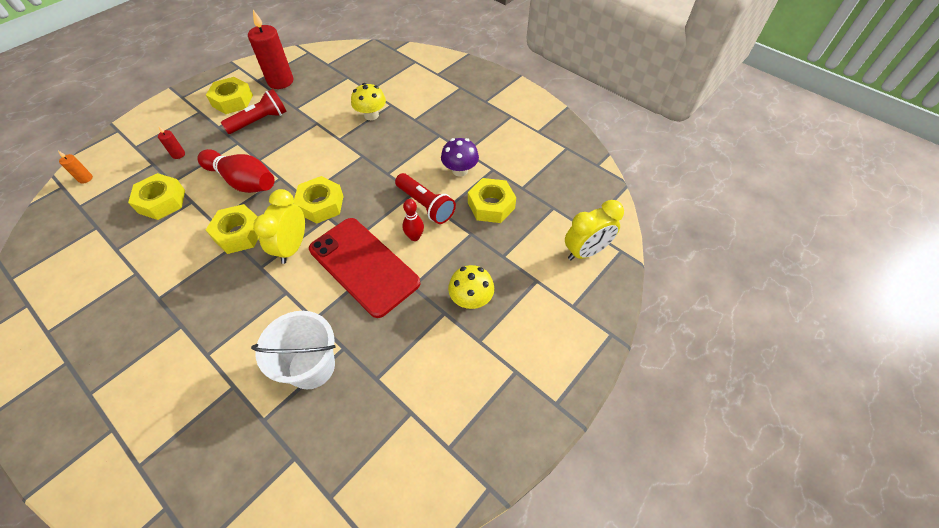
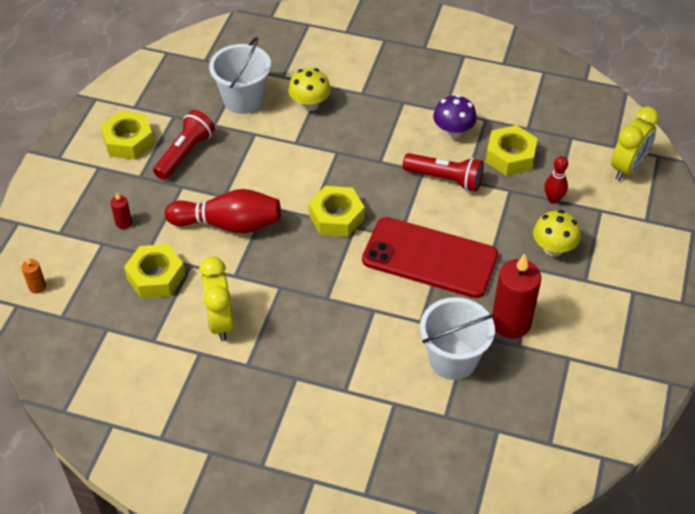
camera: 25 degrees left, 5 degrees down
(239, 234) = (275, 276): yellow nut -> none
(280, 81) = (166, 99): red candle -> red candle (511, 323)
(292, 247) = (343, 268): yellow clock -> yellow clock (220, 322)
(329, 97) = (243, 99): none -> white bucket
(414, 237) = (458, 213): red bowling pin -> red bowling pin (553, 199)

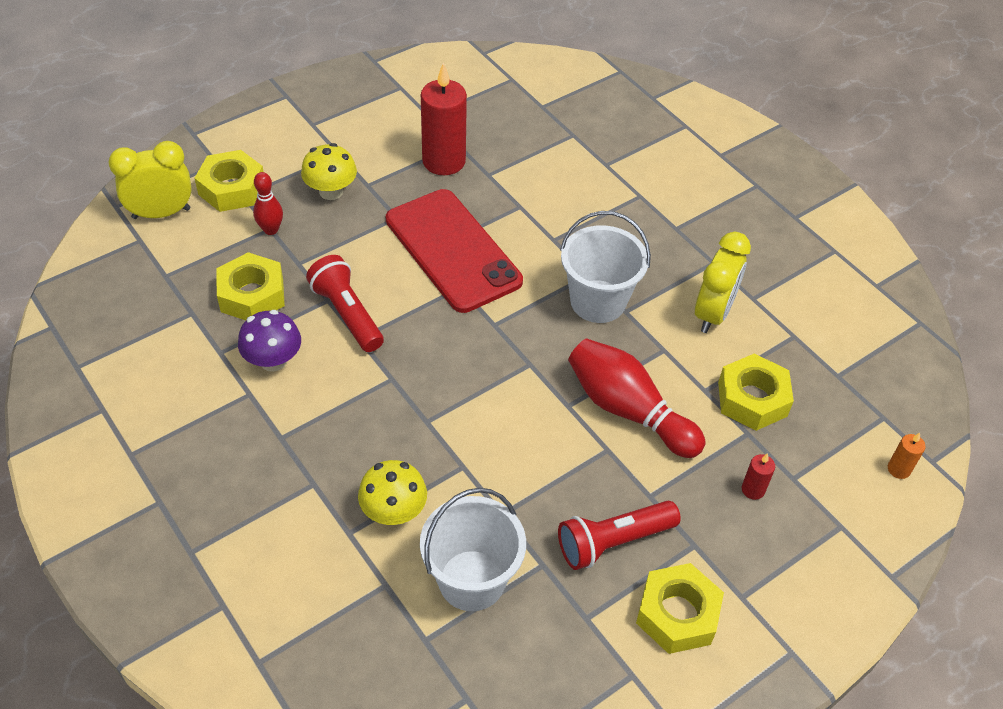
camera: 145 degrees left, 0 degrees up
(336, 217) = (503, 345): yellow nut -> yellow nut (232, 188)
(453, 359) = (524, 165): white bucket -> white bucket (598, 301)

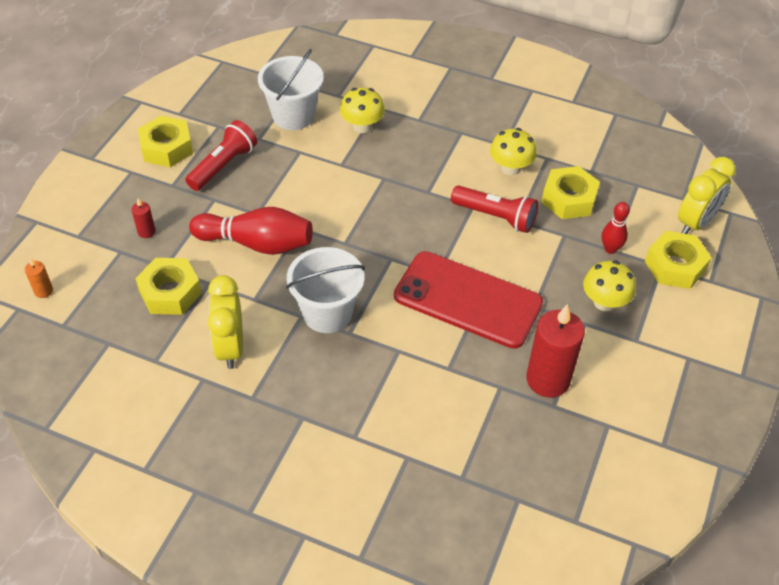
camera: 150 degrees right, 0 degrees up
(273, 360) = (510, 168): purple mushroom -> yellow mushroom

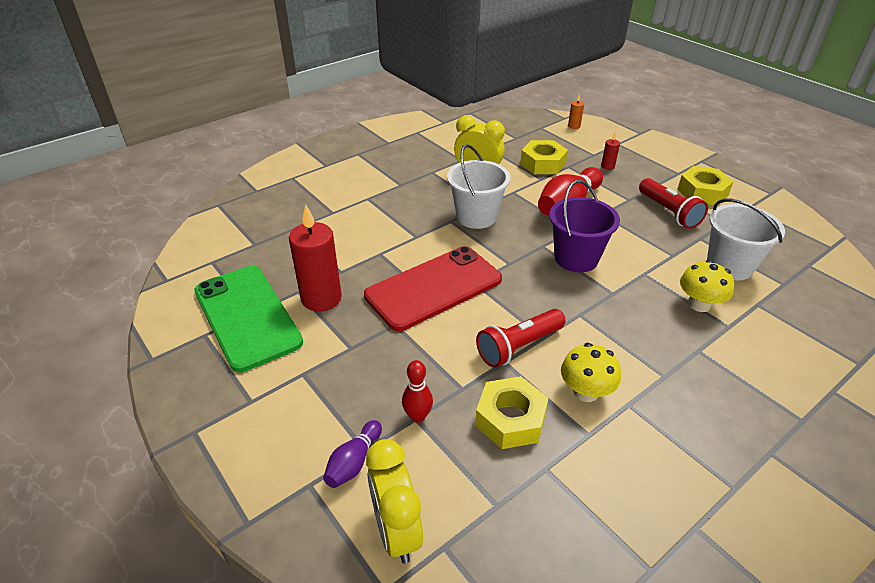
camera: 120 degrees right, 10 degrees down
(349, 213) = (576, 258): none -> purple bucket
(604, 302) = (360, 374): yellow mushroom -> none
(617, 425) = (247, 316): none -> green phone
(675, 266) = (354, 462): yellow nut -> purple bowling pin

